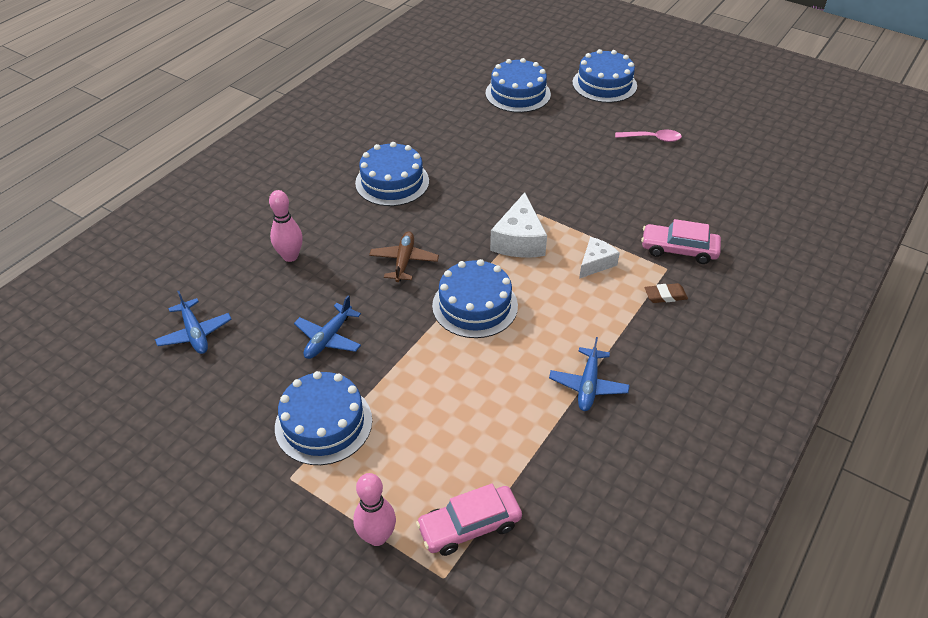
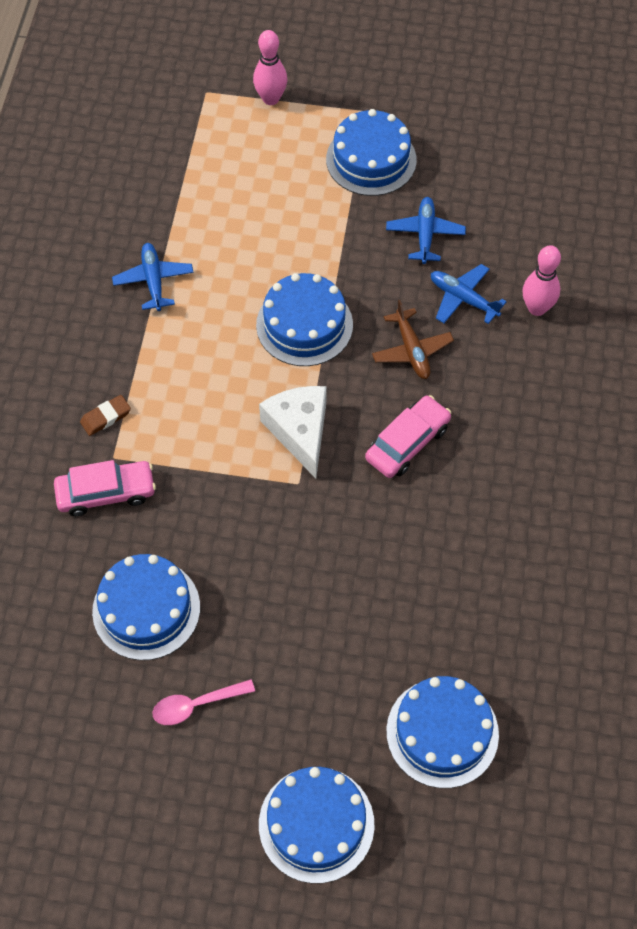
camera: 155 degrees right, 15 degrees up
(195, 333) = (553, 191): blue plane -> blue plane (463, 299)
(392, 182) = (505, 463): blue cake -> blue cake (146, 609)
(469, 526) = (205, 130): pink car -> pink car (407, 443)
(595, 263) = (198, 432): white cheese -> none

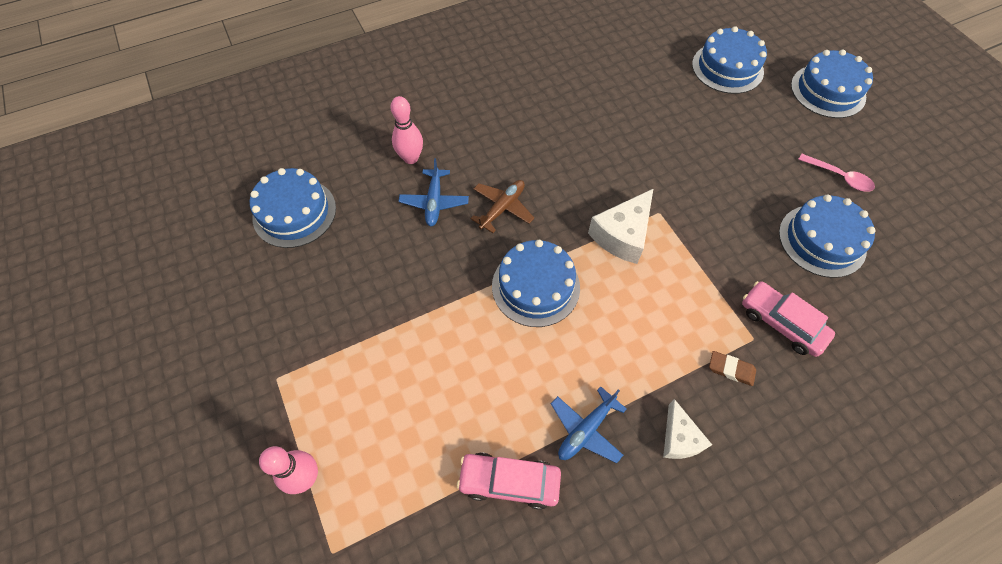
camera: 125 degrees left, 0 degrees up
(91, 337) = (679, 438): none -> white cheese
(371, 159) = (334, 340): blue cake -> blue cake (294, 212)
(407, 443) = (575, 172): pink car -> pink car (509, 481)
(425, 234) = (390, 256): blue plane -> none

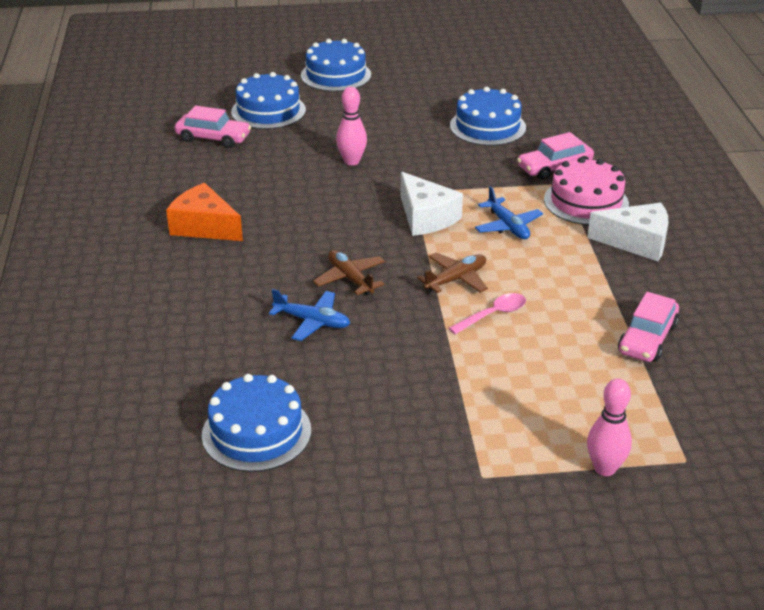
camera: 70 degrees left, 25 degrees down
(411, 158) = (237, 326): pink bowling pin -> pink bowling pin (352, 161)
(529, 92) = (204, 227): none -> orange cheese
(535, 286) = (456, 279): blue cake -> brown plane
(586, 429) = (613, 286): blue plane -> blue plane (508, 226)
(659, 50) = (213, 138): none -> pink car
(679, 438) = (636, 242): white cheese -> white cheese, size x1.59
(731, 369) = (586, 201): brown eraser -> pink cake
(839, 177) = (430, 100): pink spoon -> pink spoon (493, 315)

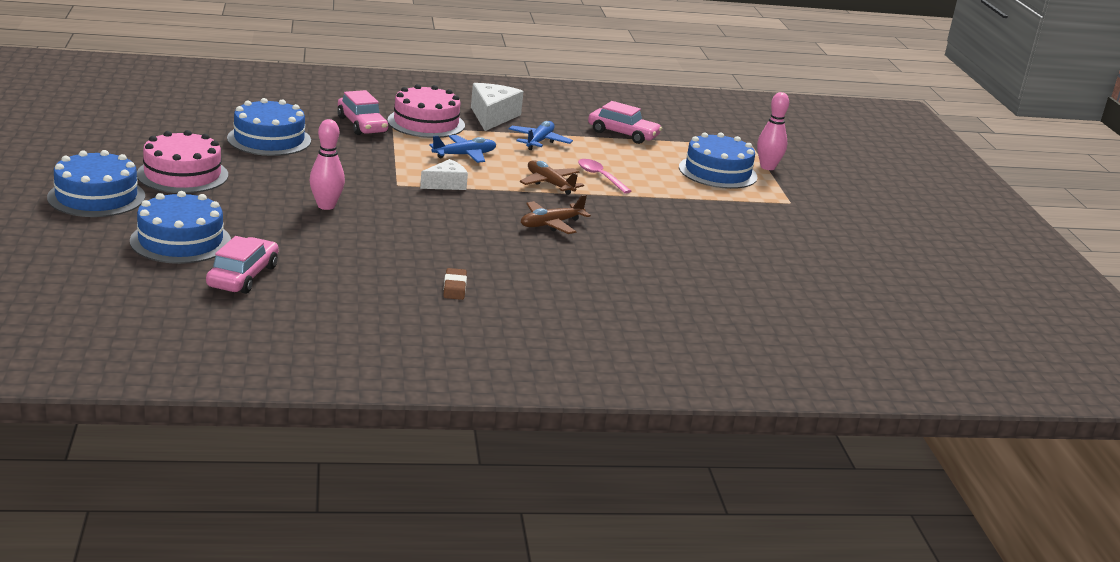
camera: 95 degrees left, 10 degrees down
(204, 227) = (454, 287): orange cheese -> brown eraser
(256, 432) = (773, 275): blue cake -> blue cake (717, 172)
(312, 321) = (620, 245): blue plane -> blue plane (539, 141)
(391, 99) = (182, 175): none -> pink cake
(426, 217) = (446, 184): white cheese -> white cheese, size x0.63

